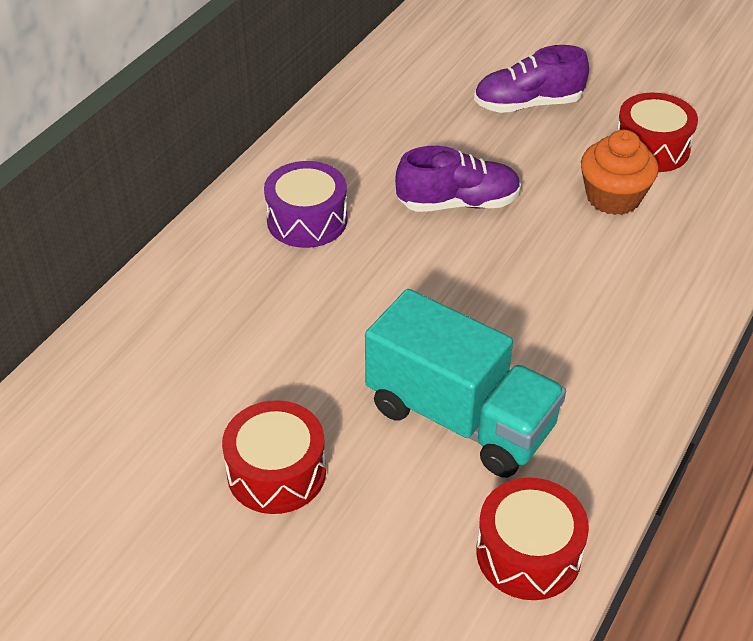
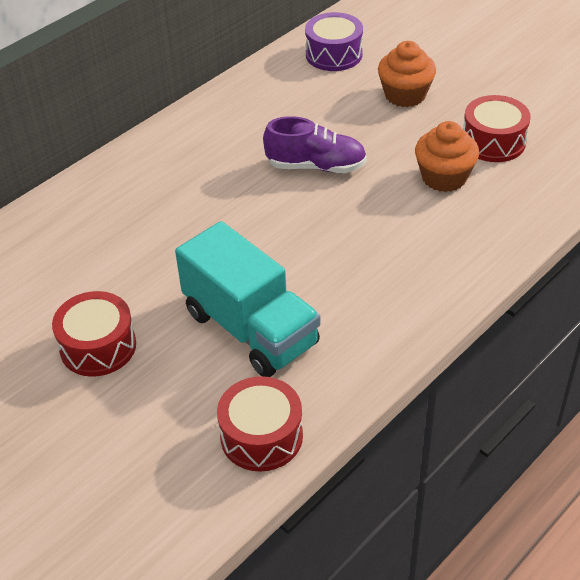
camera: 15 degrees right, 0 degrees up
(307, 220) = (193, 164): purple drum -> purple drum (334, 54)
(528, 104) = (405, 95): purple shoe -> orange cupcake

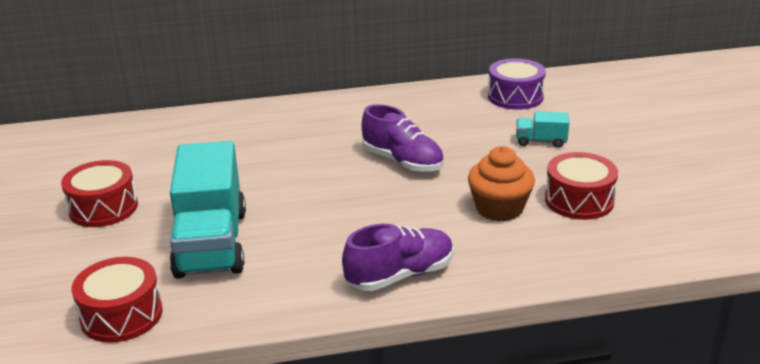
camera: 35 degrees right, 15 degrees down
(405, 95) = (541, 141): orange cupcake -> turquoise truck
(439, 277) = (400, 275): none -> purple shoe

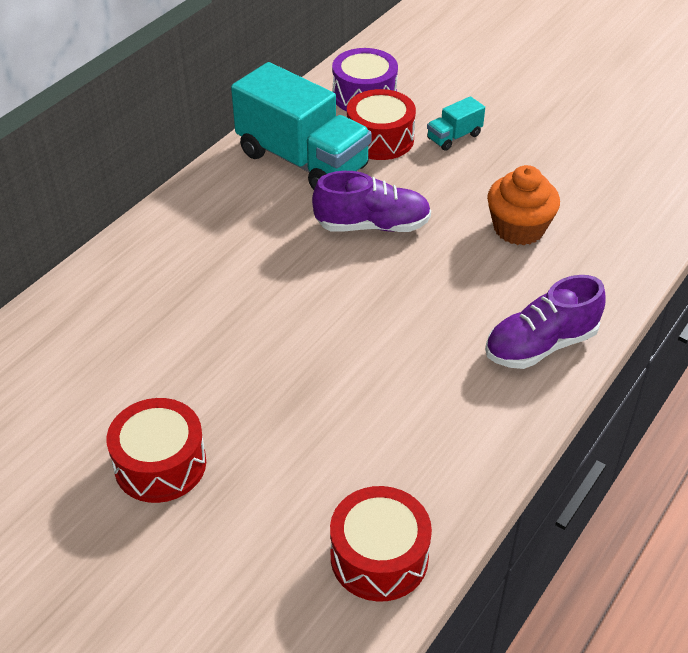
camera: 45 degrees left, 15 degrees up
(212, 243) = (338, 425): turquoise truck -> turquoise truck (302, 161)
(400, 275) = (540, 345): purple shoe -> purple shoe turned 135 degrees counterclockwise
(579, 200) = (563, 184): red drum -> red drum (380, 139)

